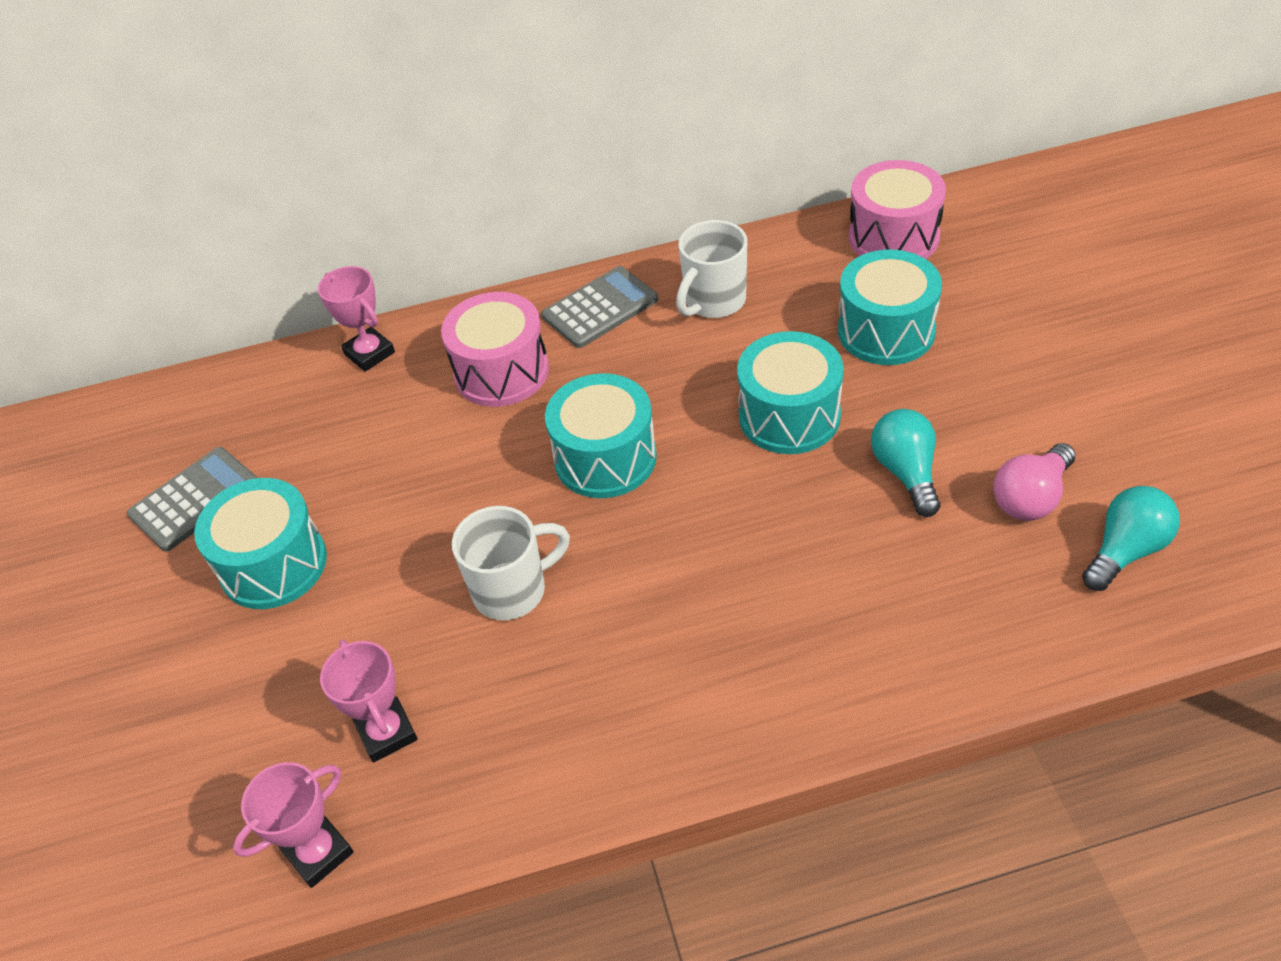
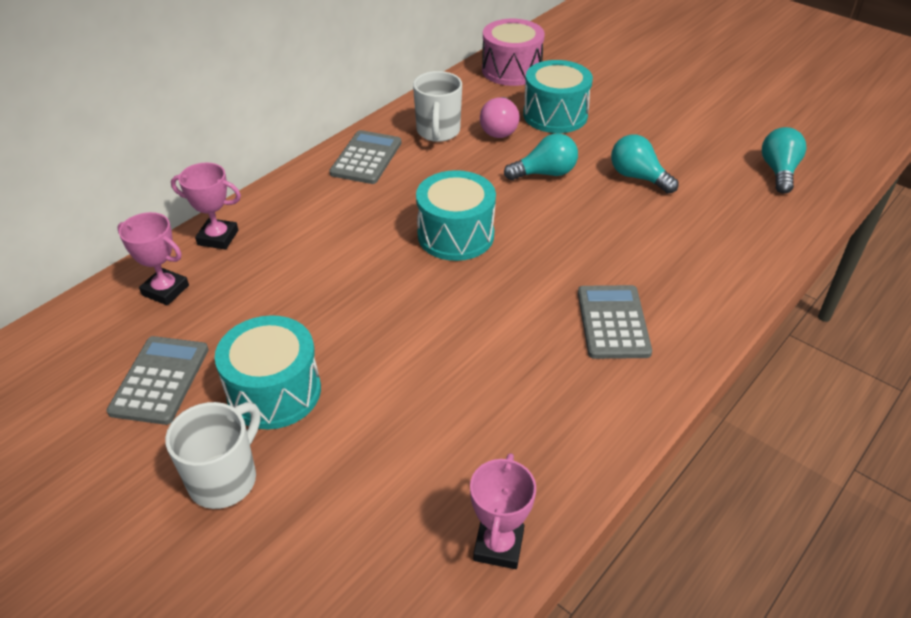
camera: 40 degrees left, 5 degrees down
(387, 733) = (471, 450): pink trophy -> pink trophy (165, 290)
(501, 372) = (333, 214): pink drum -> none
(512, 590) = (471, 330): white mug -> white mug (225, 479)
(674, 663) = (613, 322): none -> grey calculator
(789, 416) = (545, 173): turquoise drum -> turquoise light bulb
(1031, 498) = (711, 165): pink light bulb -> pink light bulb (499, 129)

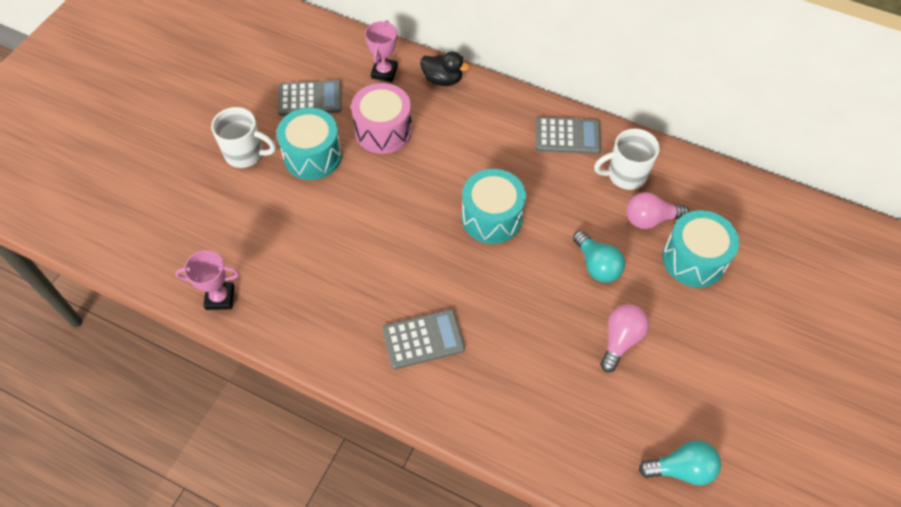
camera: 75 degrees right, 15 degrees up
(218, 237) = (442, 80): pink trophy -> black duck
(511, 70) = (757, 210): pink drum -> pink drum (383, 130)
(638, 177) = (620, 340): turquoise light bulb -> pink light bulb

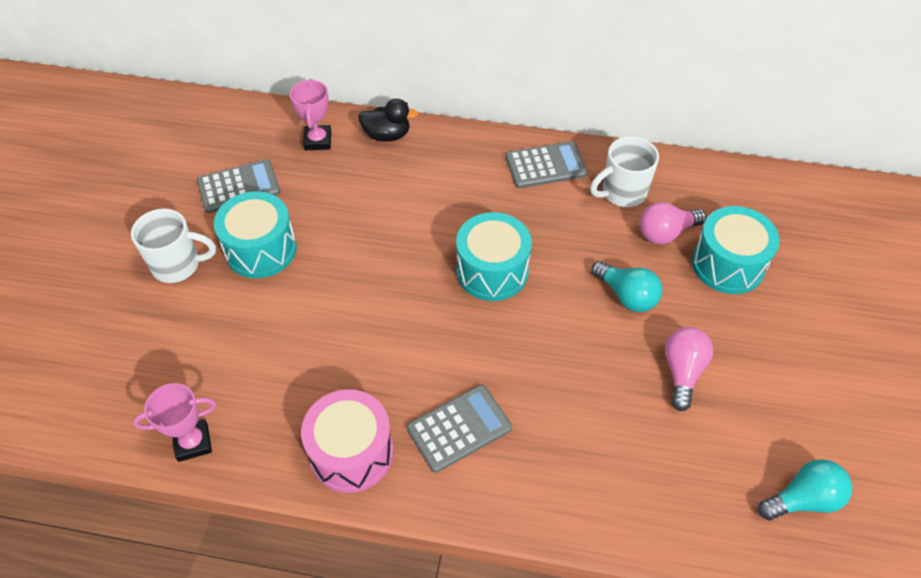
camera: 15 degrees left, 5 degrees down
(383, 130) = (336, 204): pink drum -> pink drum (351, 453)

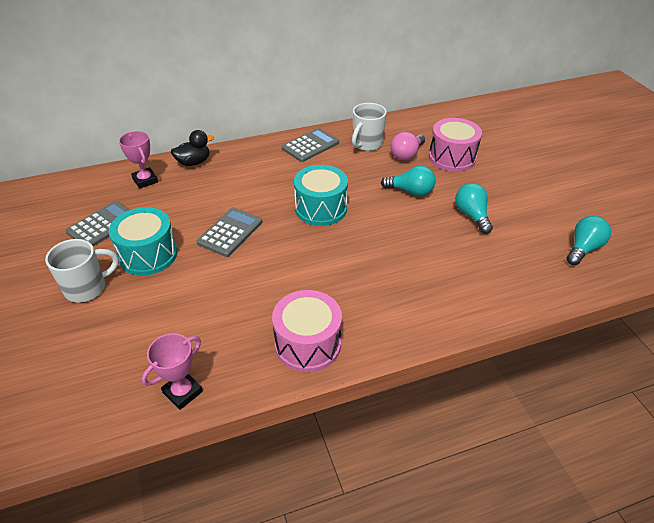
camera: 30 degrees left, 10 degrees down
(459, 428) = (368, 298): grey calculator -> grey calculator (230, 232)
(682, 371) = (472, 215): pink light bulb -> turquoise light bulb
(727, 264) = (452, 157): turquoise drum -> pink drum

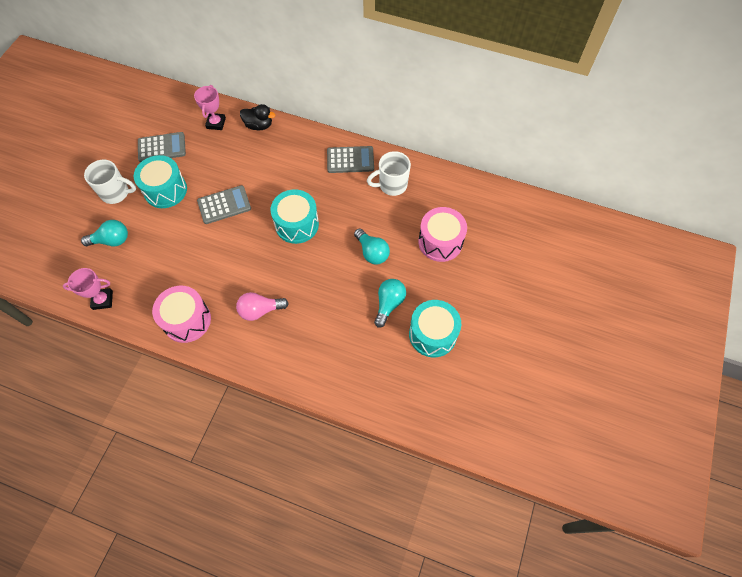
camera: 40 degrees right, 20 degrees up
(406, 154) = (409, 216): pink light bulb -> pink light bulb (260, 310)
(531, 214) = (432, 334): none -> turquoise drum
(583, 248) = (431, 389): turquoise light bulb -> turquoise light bulb (111, 240)

